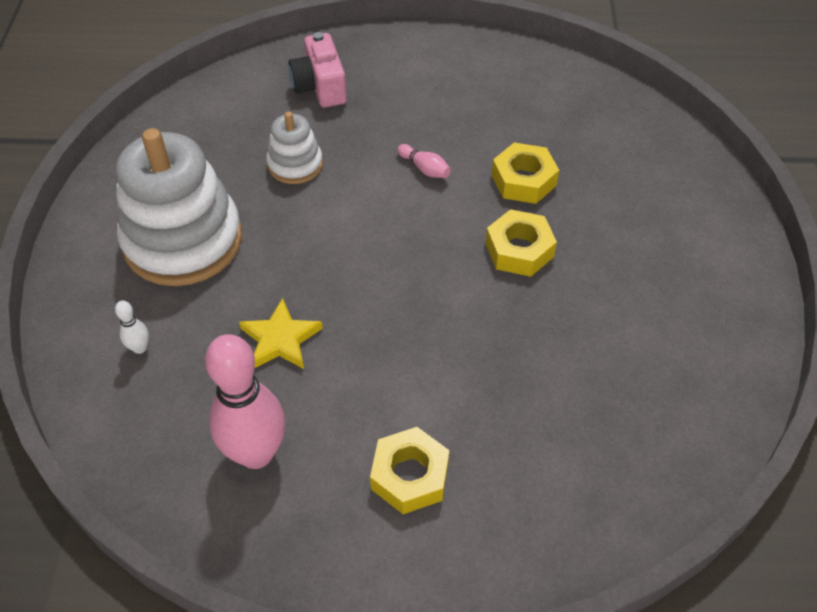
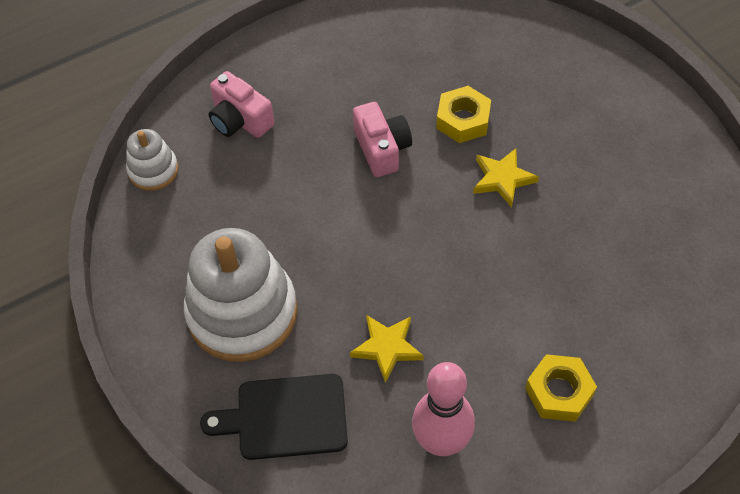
camera: 30 degrees left, 5 degrees up
(139, 348) = (285, 417): white bowling pin -> black cutting board
(295, 164) = (277, 199): white stacking toy -> white stacking toy (153, 170)
(425, 168) = (382, 149): pink bowling pin -> pink camera
(519, 250) = (502, 179): yellow nut -> yellow star

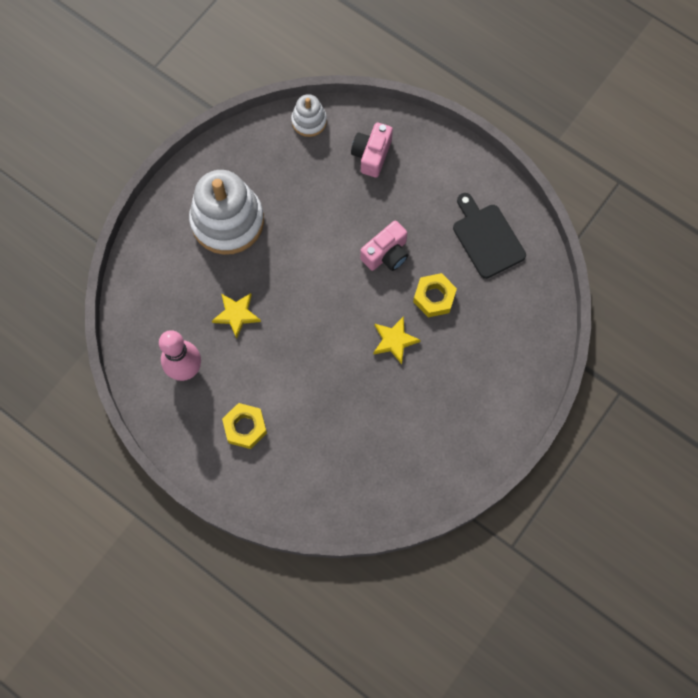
camera: 65 degrees right, 15 degrees up
(285, 417) = (168, 275): black cutting board -> black cutting board (486, 238)

